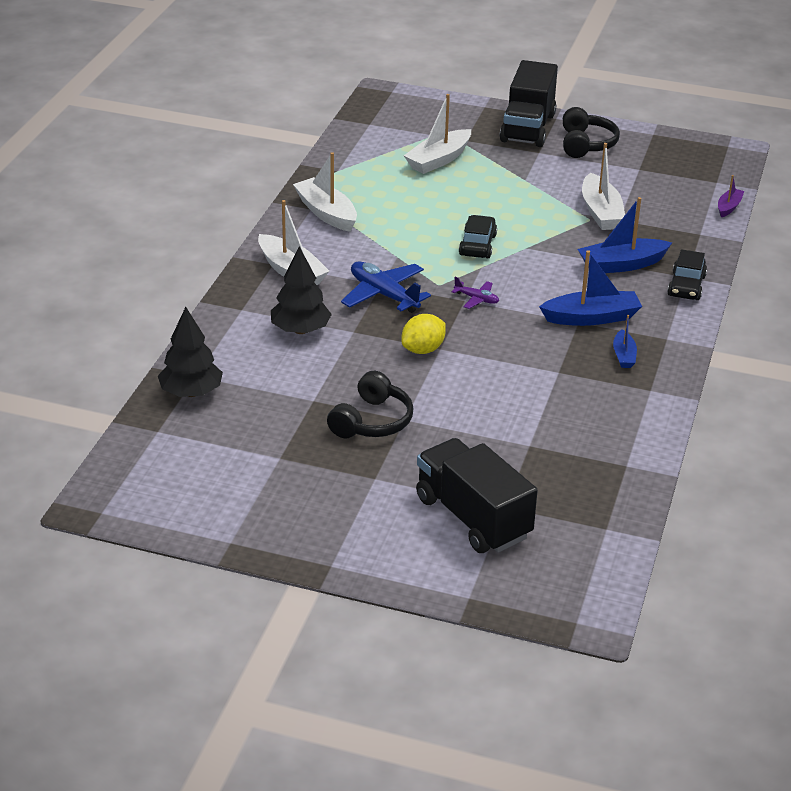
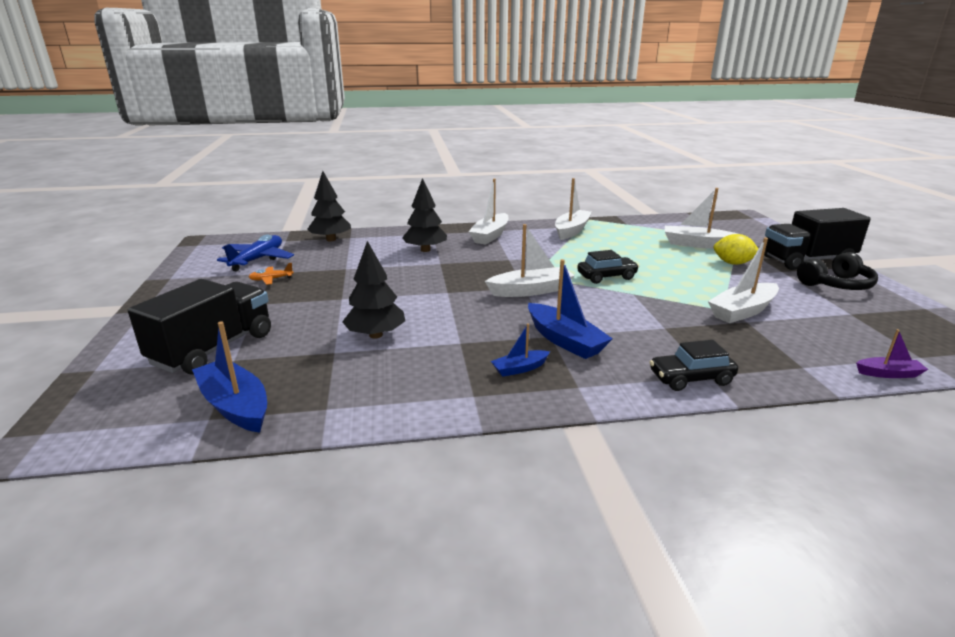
camera: 65 degrees right, 10 degrees down
(304, 460) = (271, 279): none -> orange plane
(372, 421) = (331, 289): black headphones -> none
(384, 295) = (496, 262): blue plane -> blue plane (258, 260)
(423, 350) = (439, 287): yellow lemon -> yellow lemon (733, 263)
(476, 299) = (531, 290): purple plane -> white boat
(510, 414) = (375, 335): none -> black tree
(621, 265) = (673, 337): blue boat -> blue boat (235, 406)

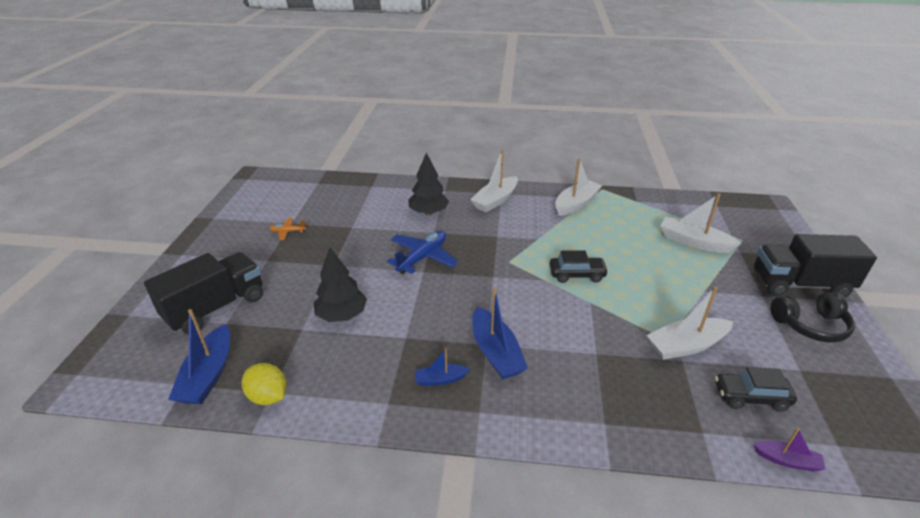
camera: 15 degrees right, 10 degrees up
(235, 406) = (208, 375): blue boat -> blue boat turned 150 degrees counterclockwise
(258, 260) = (286, 205): blue plane -> blue plane (422, 258)
(331, 239) = (354, 187): black tree -> none
(531, 290) = (497, 282): white boat -> none
(691, 378) = (585, 424): black car -> black car (750, 397)
(733, 263) = (715, 275): yellow lemon -> yellow lemon (268, 396)

